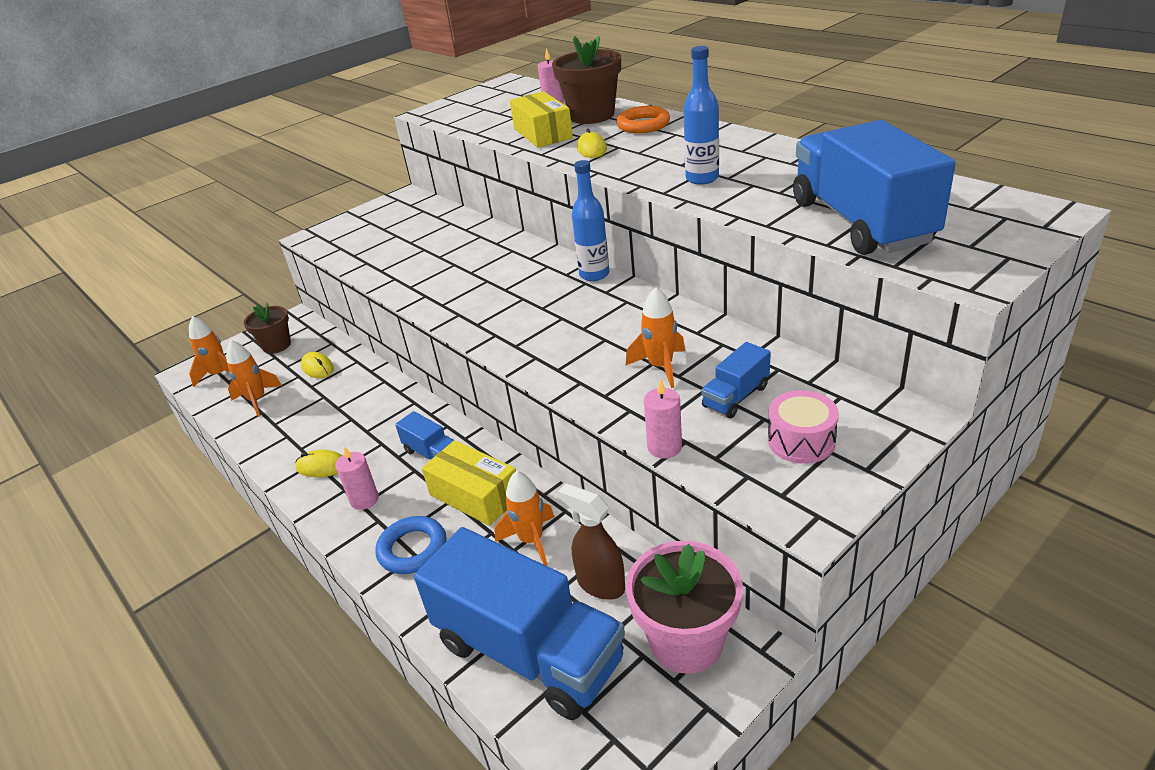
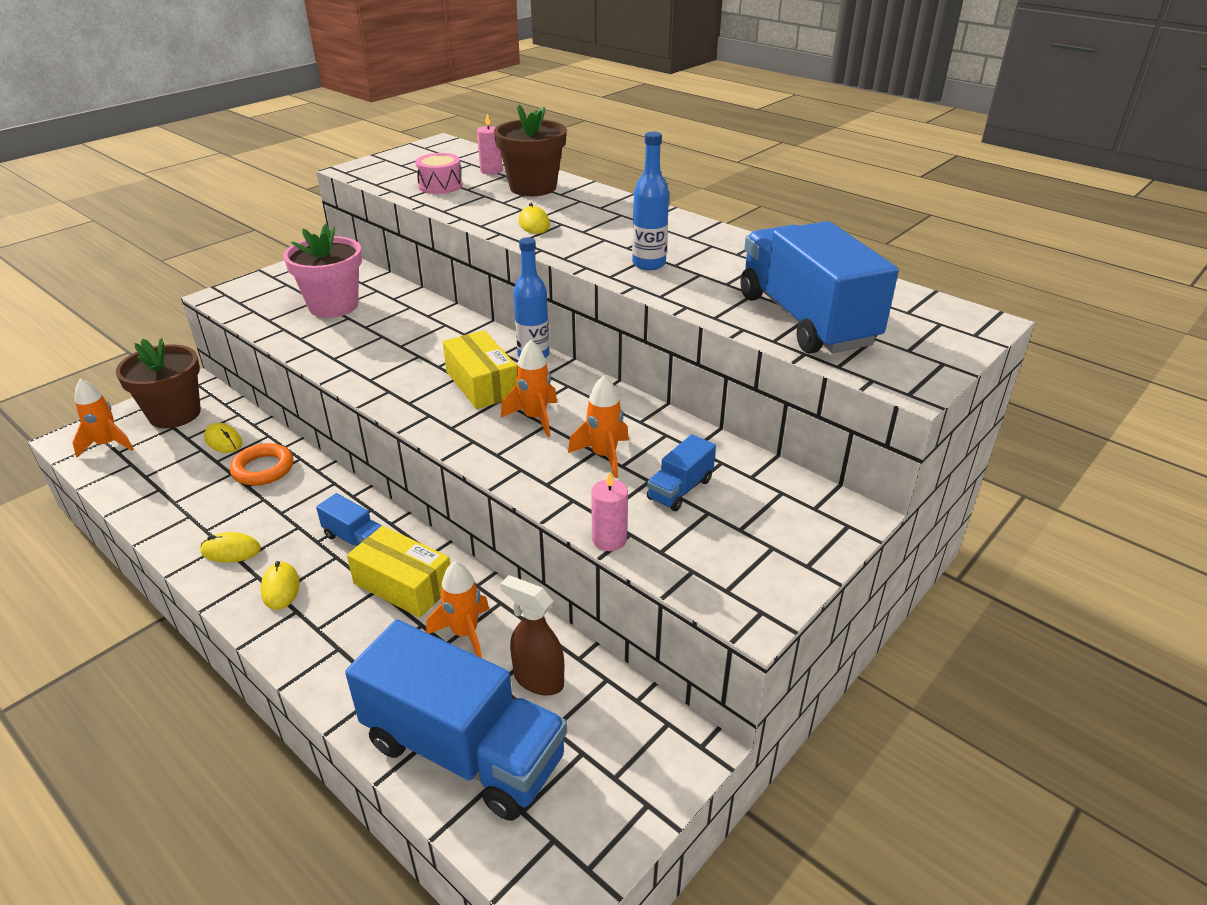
camera: 10 degrees left, 0 degrees up
(257, 400) = (154, 475): orange rocket -> orange rocket (535, 418)
(276, 345) = (175, 414): brown flower pot -> brown flower pot, size x1.58
(364, 500) = (280, 588): pink candle -> yellow mouse
(412, 549) = (336, 642): blue ring -> none
(543, 133) = (481, 203): yellow box -> yellow box (482, 384)
(643, 125) = (587, 202): orange ring -> orange ring (263, 469)
(686, 641) = (626, 738): pink flower pot -> pink flower pot (333, 306)
(801, 441) = (744, 536): pink drum -> pink drum (440, 185)

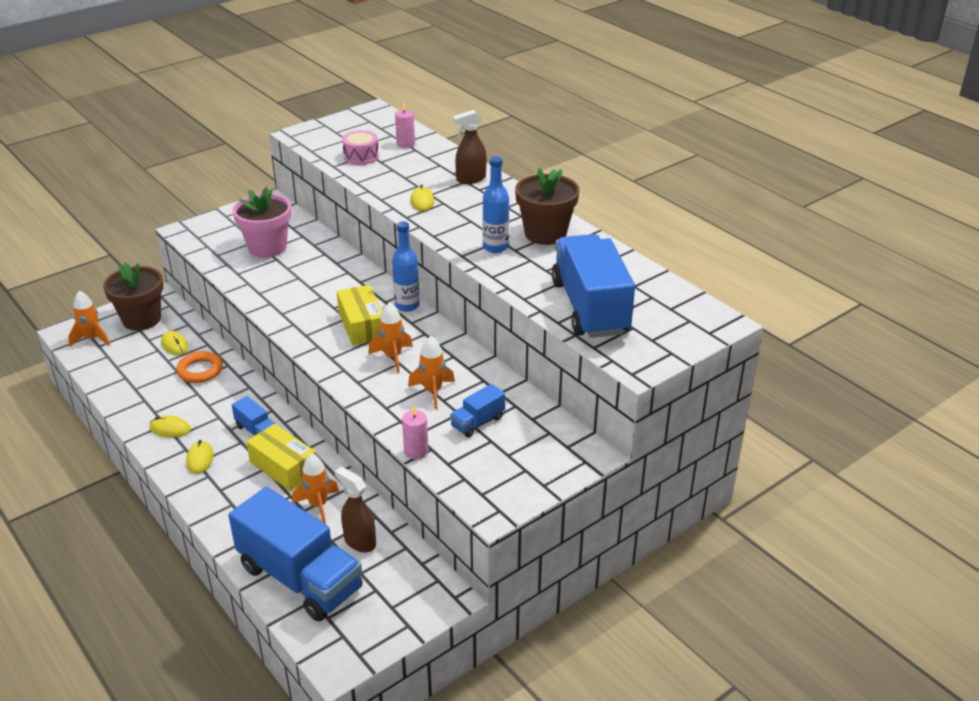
camera: 10 degrees right, 0 degrees up
(533, 187) = (433, 164): brown flower pot -> brown flower pot (545, 234)
(585, 198) = (470, 179): none -> brown spray bottle

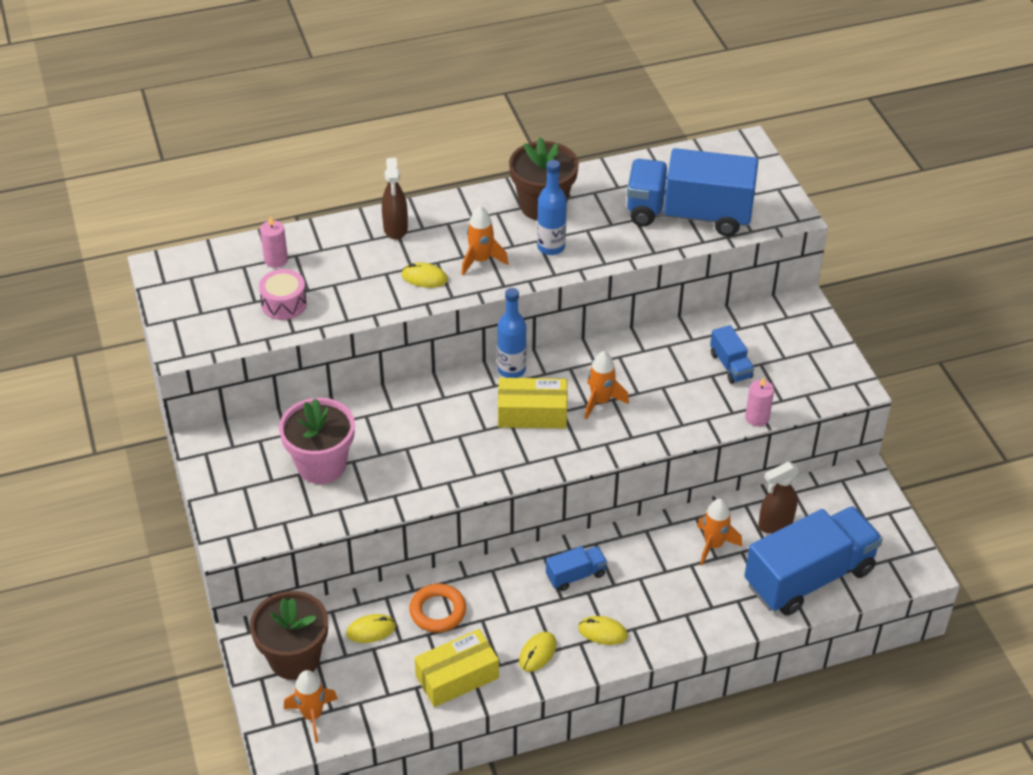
camera: 70 degrees left, 10 degrees up
(284, 467) = (645, 562): yellow box -> yellow box (457, 677)
(433, 391) = (671, 385): orange rocket -> orange rocket (481, 260)

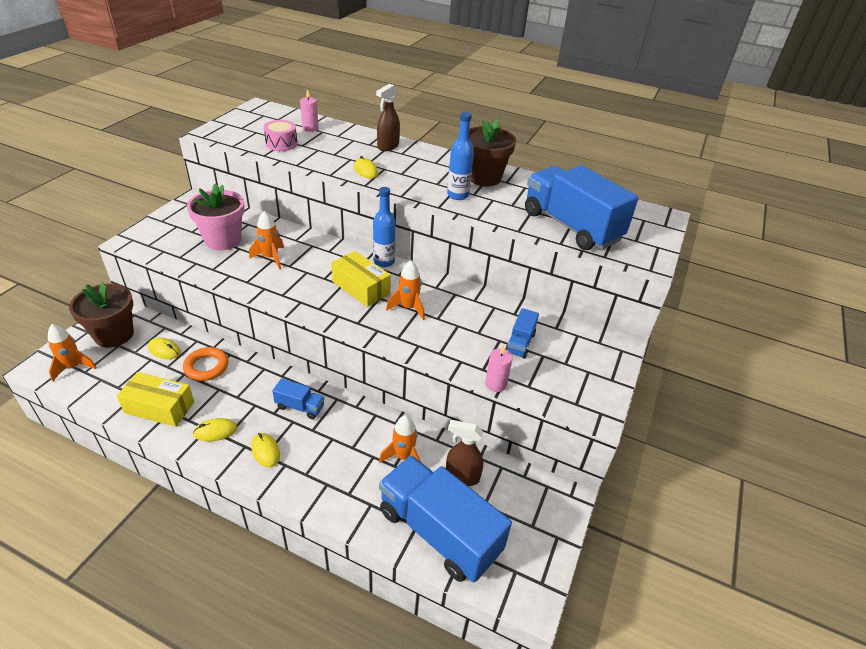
camera: 40 degrees right, 5 degrees down
(481, 260) = (408, 180): orange rocket -> orange rocket (271, 258)
(809, 577) = (439, 531): blue truck -> blue truck turned 150 degrees counterclockwise

